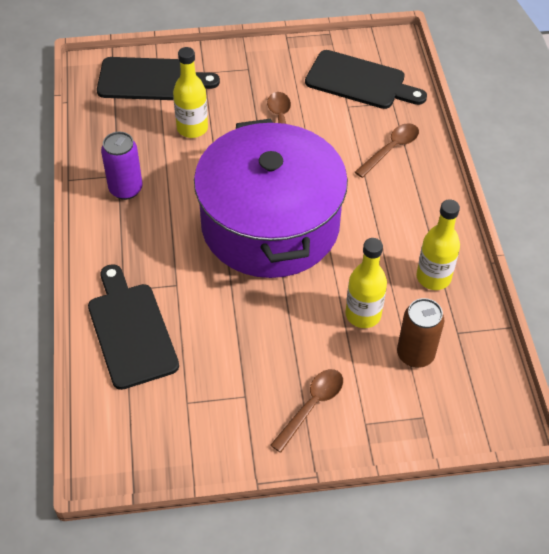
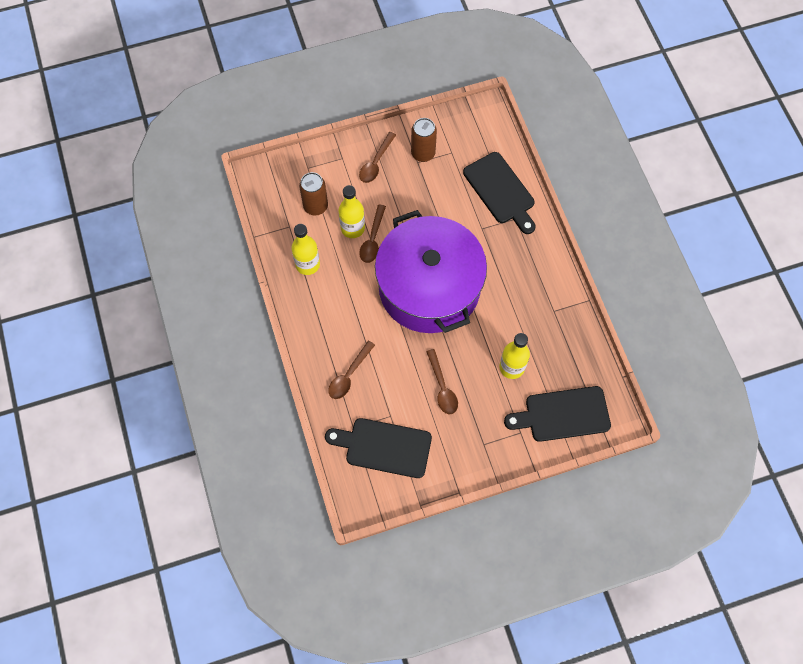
camera: 170 degrees right, 15 degrees up
(126, 189) = (543, 299): purple can -> none
(233, 408) = (423, 153): none -> brown can
(336, 295) = (372, 239): none -> brown spoon

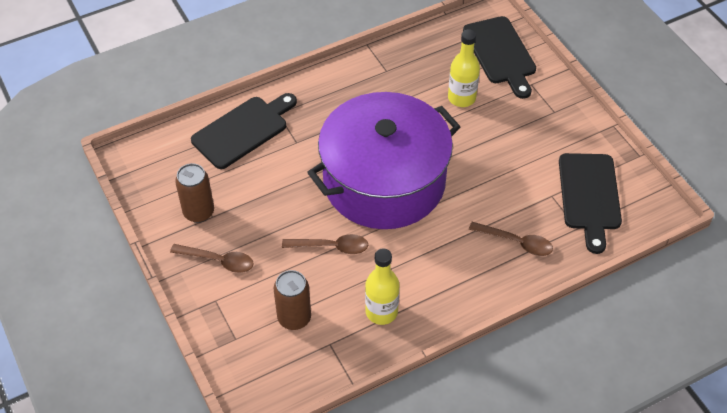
camera: 100 degrees left, 15 degrees down
(352, 228) = (319, 271): yellow bottle -> none
(442, 387) = (503, 154): brown spoon -> none

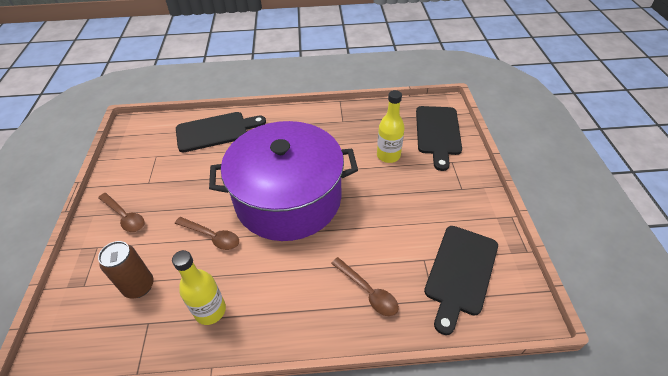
camera: 25 degrees right, 5 degrees down
(199, 212) = (142, 176): brown can -> none

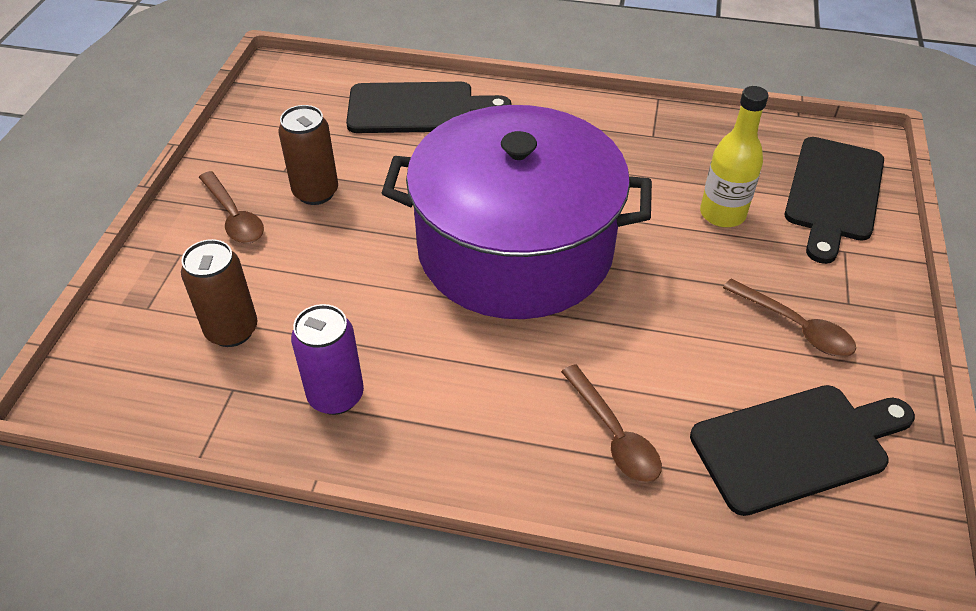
camera: 15 degrees right, 0 degrees up
(169, 191) = (316, 192): none -> brown can
(210, 310) = (336, 396): yellow bottle -> purple can
(212, 236) = (368, 281): brown spoon -> brown spoon (795, 327)
(460, 272) = (797, 446): black cutting board -> black cutting board turned 150 degrees counterclockwise

